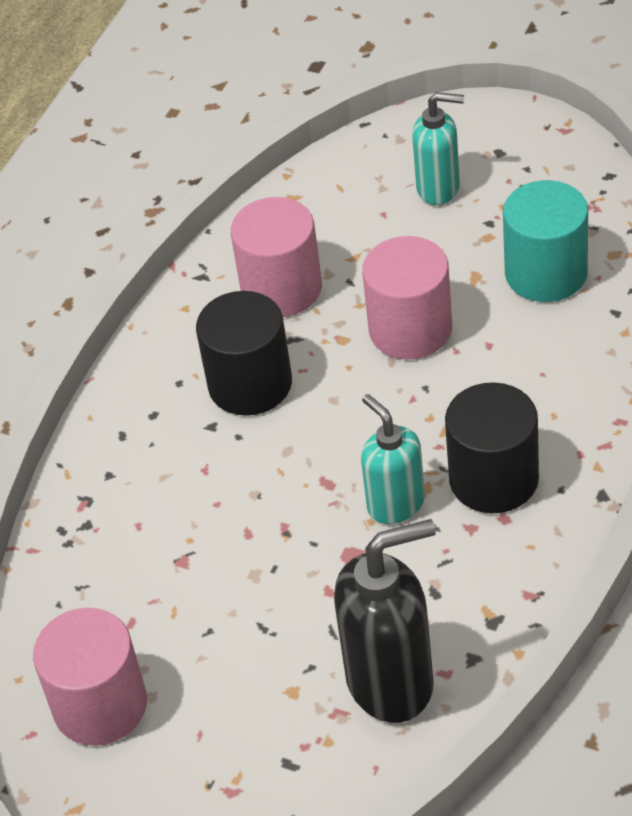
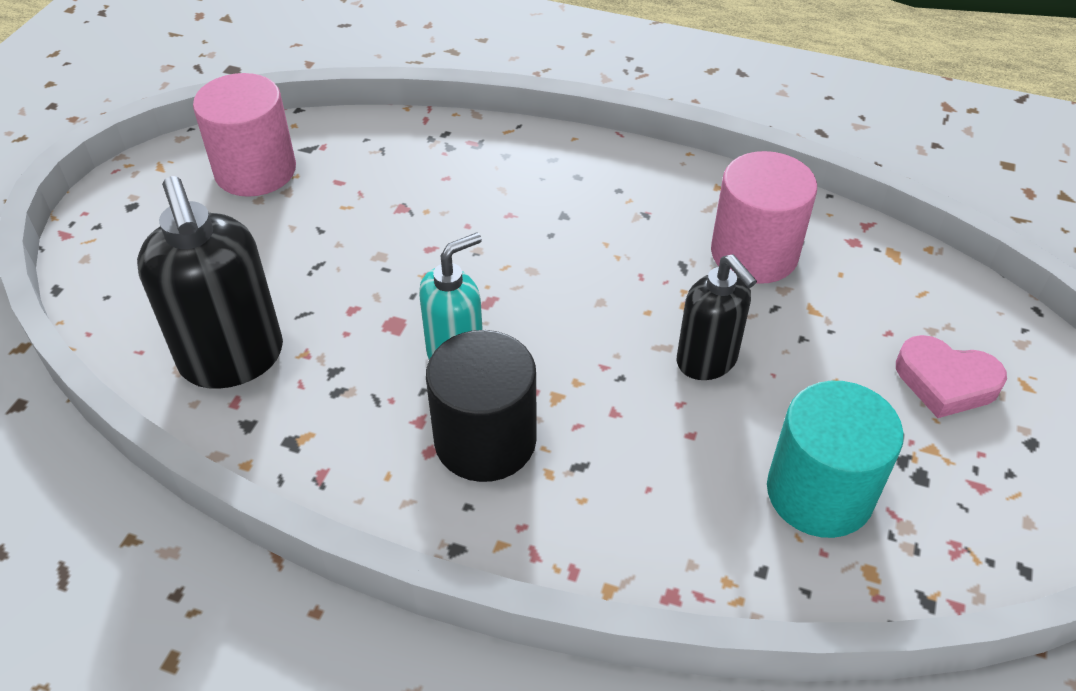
camera: 80 degrees right, 0 degrees up
(250, 384) = (618, 238): black cylinder -> none
(410, 329) = (707, 361): pink cylinder -> black soap dispenser
(439, 188) = (945, 382): turquoise soap dispenser -> pink heart

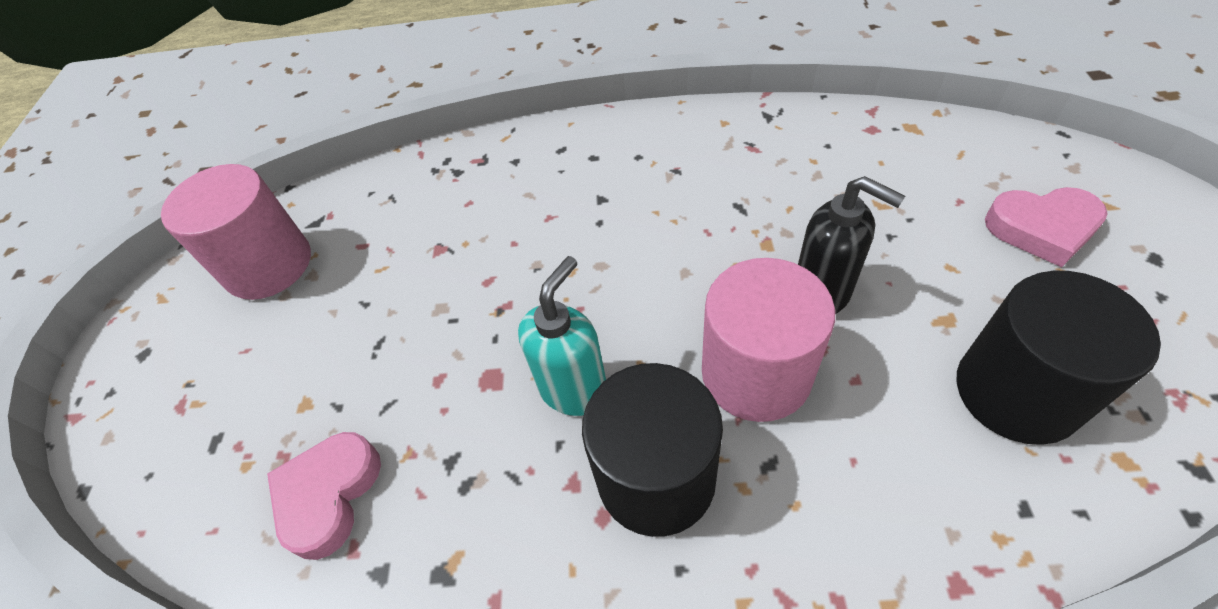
camera: 15 degrees left, 5 degrees up
(232, 359) = (328, 495): black soap dispenser -> pink heart
(754, 253) = (795, 171): pink cylinder -> pink cylinder (756, 373)
(819, 493) = (1017, 392): turquoise cylinder -> black cylinder

